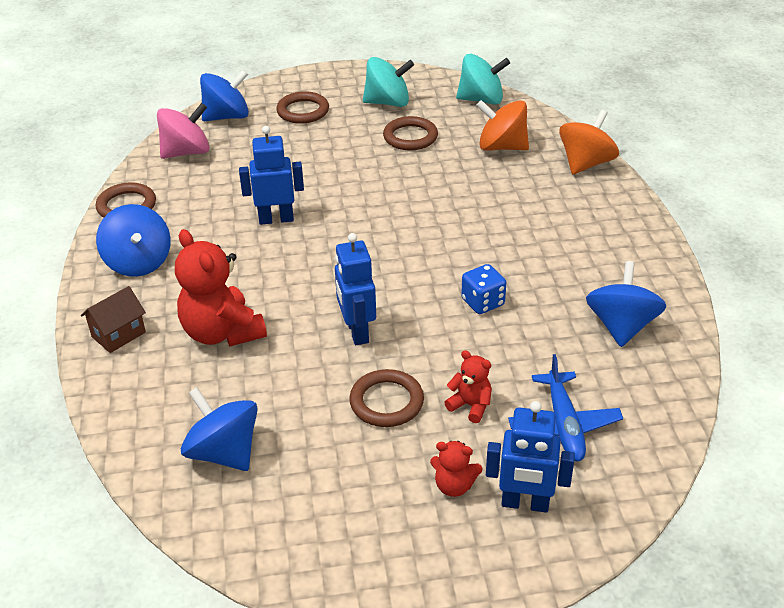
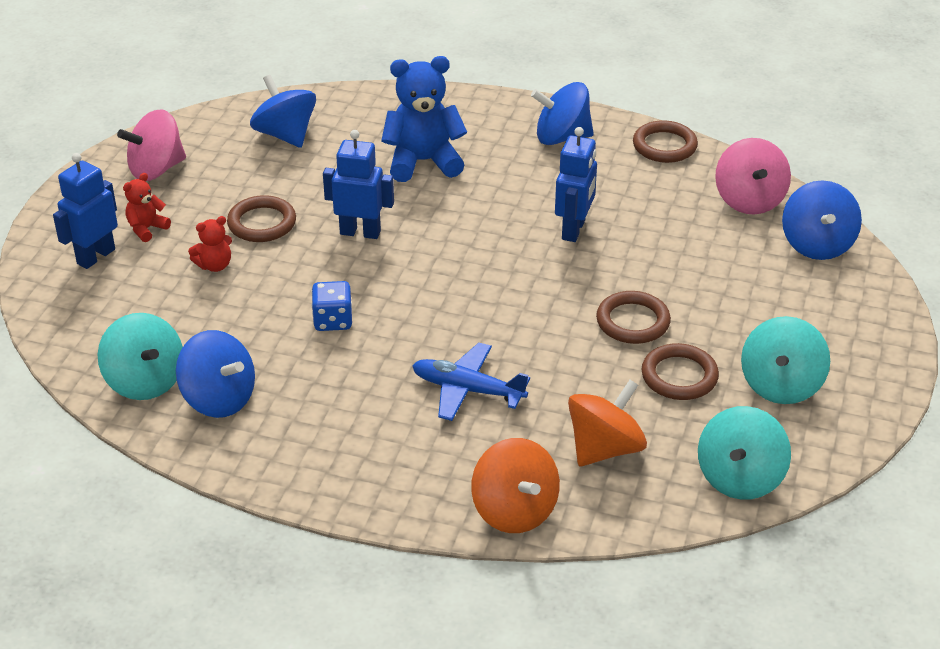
camera: 115 degrees right, 0 degrees up
(118, 334) = (465, 112): brown house -> none
(222, 332) = (423, 162): red teddy bear -> blue teddy bear
(224, 452) = (285, 135): blue spinning top -> blue spinning top turned 105 degrees counterclockwise
(303, 111) = (798, 306): brown ring -> brown ring (633, 321)
(348, 534) = (156, 169): none -> pink spinning top
(564, 425) = (144, 308): blue plane -> blue plane (467, 390)
(644, 377) = (145, 381): none -> turquoise spinning top

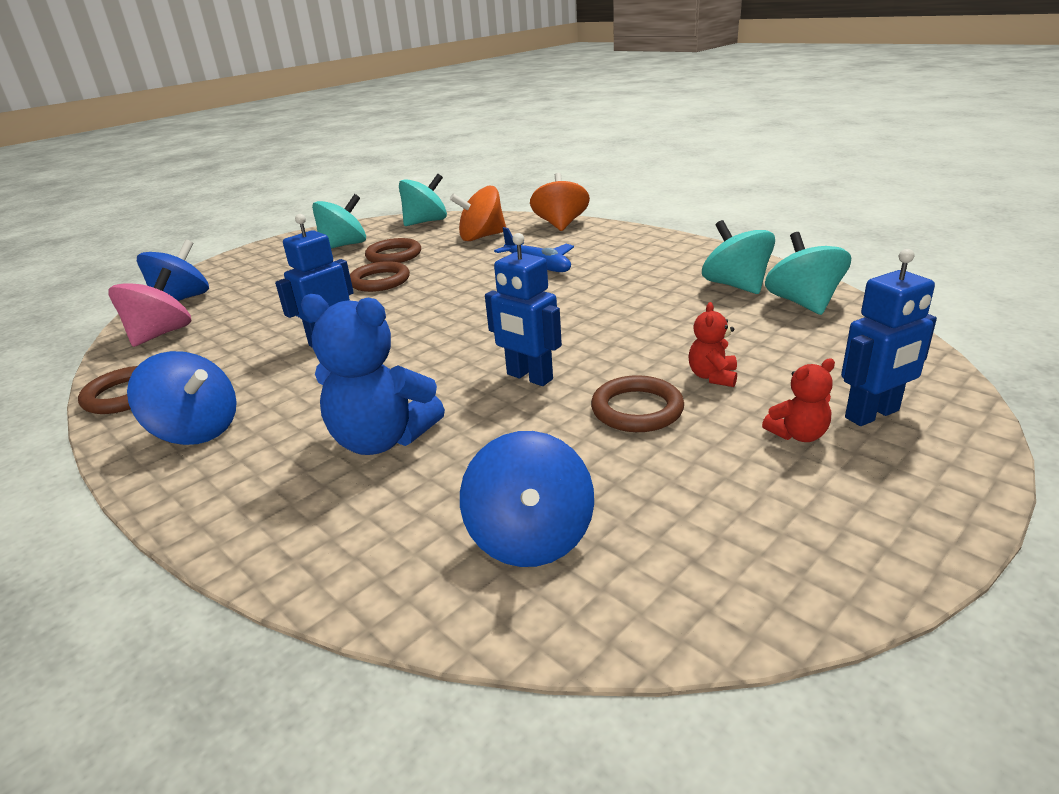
camera: 150 degrees left, 10 degrees down
(156, 169) = (777, 529): pink spinning top -> none
(214, 265) = (712, 377): red teddy bear -> red teddy bear turned 75 degrees counterclockwise
(219, 399) = (735, 285): blue spinning top -> turquoise spinning top
(333, 321) = (610, 315): blue dice -> none

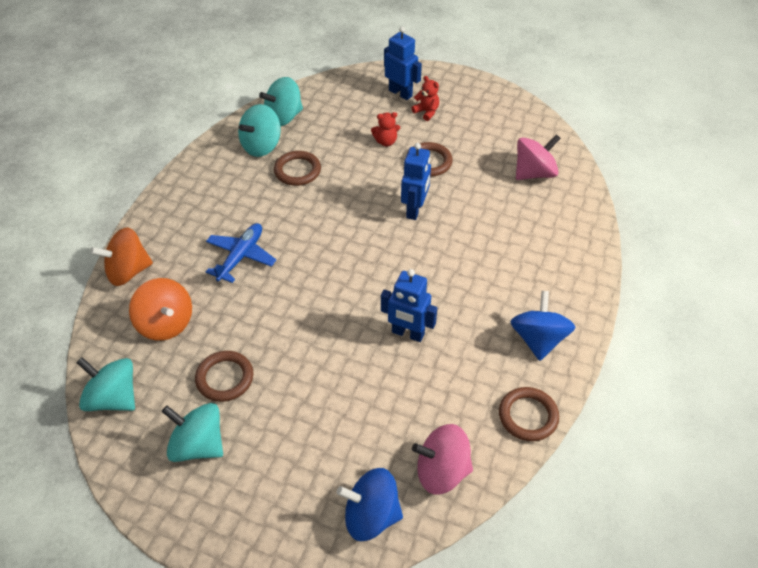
camera: 115 degrees left, 20 degrees up
(380, 281) = (291, 357): brown ring -> brown ring (297, 171)
(382, 440) = (501, 247): blue teddy bear -> none
(530, 537) = (534, 173): blue spinning top -> pink spinning top

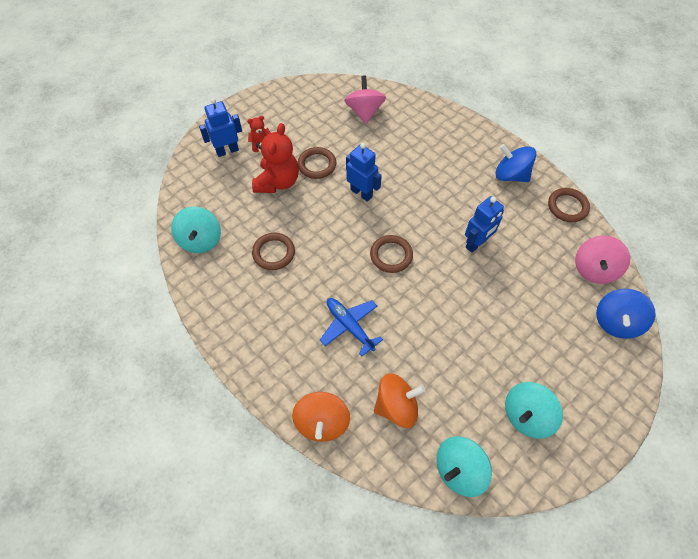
camera: 65 degrees left, 10 degrees up
(225, 378) = (470, 377): brown ring -> brown ring (391, 255)
(261, 146) = (226, 269): turquoise spinning top -> none
(386, 141) = (277, 182): red teddy bear -> red teddy bear, size x2.00

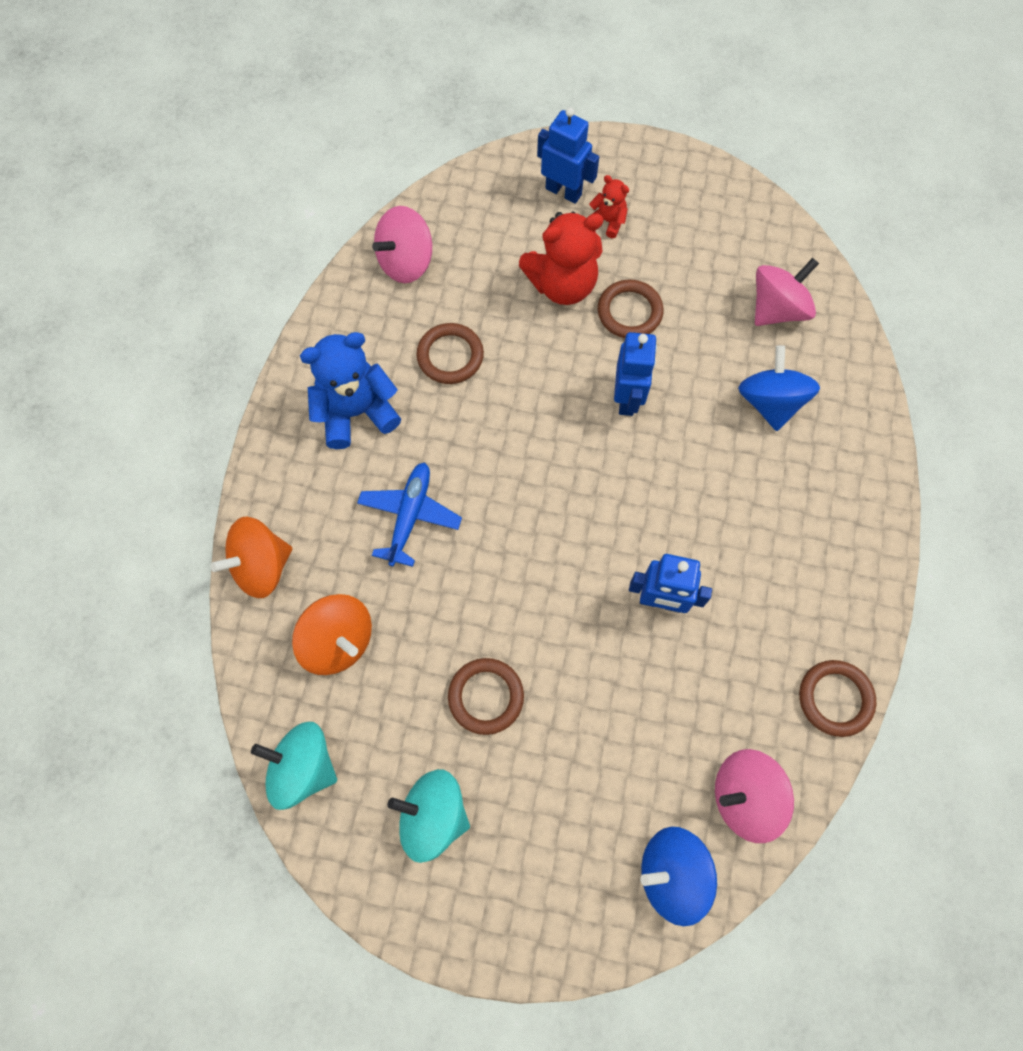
camera: 55 degrees right, 10 degrees up
(200, 240) = (406, 262): turquoise spinning top -> pink spinning top
(267, 316) = (356, 412): none -> blue teddy bear
(391, 255) = (554, 500): brown ring -> brown ring (486, 696)
(510, 175) = (828, 582): blue spinning top -> blue spinning top (770, 402)

